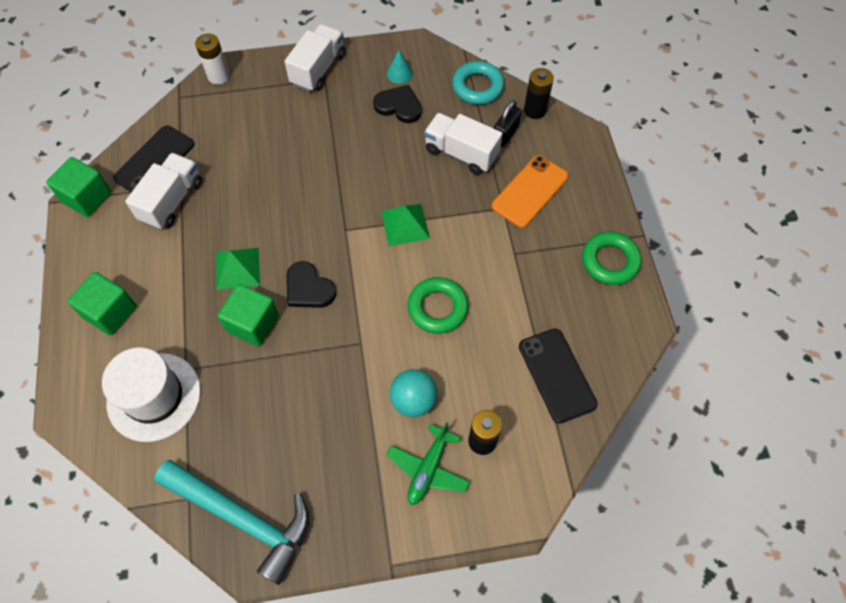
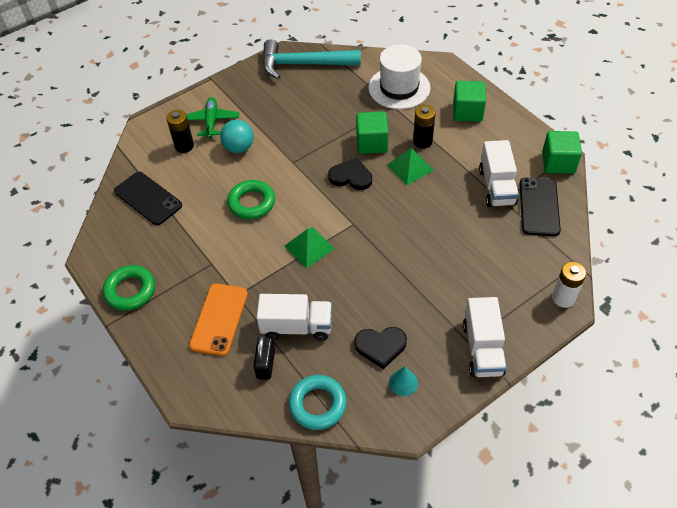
camera: 155 degrees right, 10 degrees down
(535, 110) = (248, 404): black battery -> black battery (422, 141)

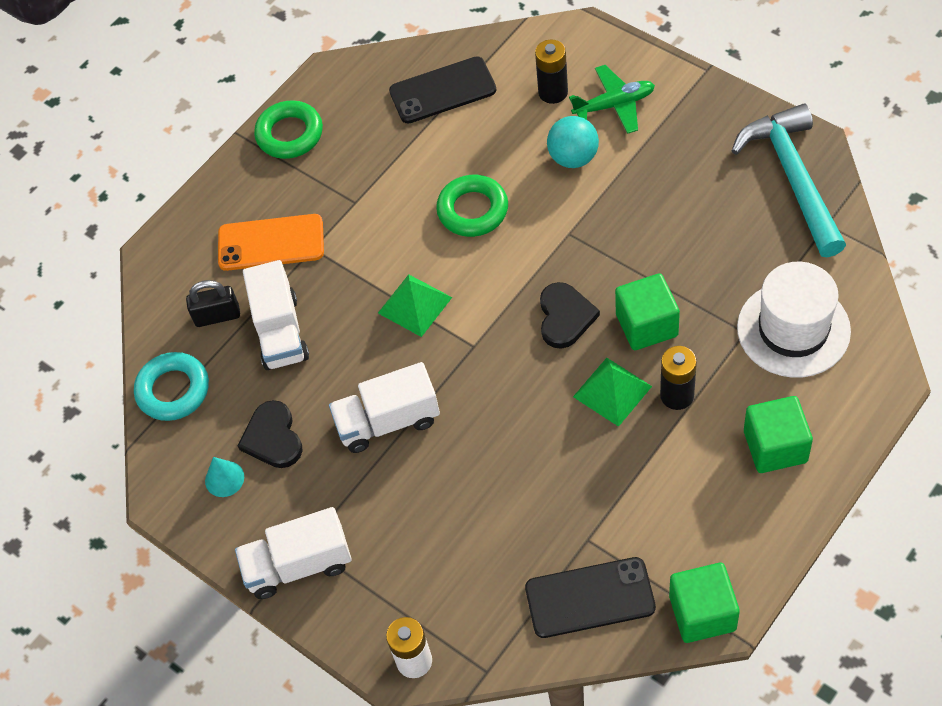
camera: 80 degrees right, 5 degrees up
(148, 198) = (443, 91): black phone -> black phone turned 45 degrees clockwise
(497, 187) = (613, 526): white truck -> white truck (388, 421)

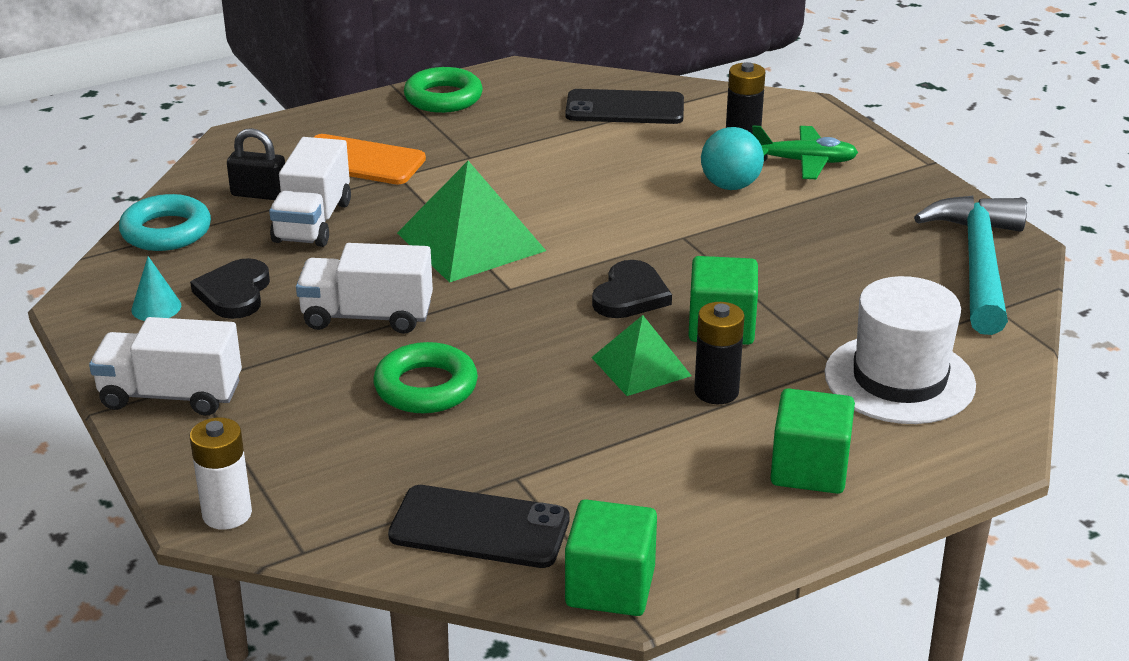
camera: 15 degrees right, 25 degrees down
(414, 305) = (470, 241): green pyramid -> green pyramid, size x1.66
(473, 210) = (590, 193): green ring -> green ring (426, 387)

